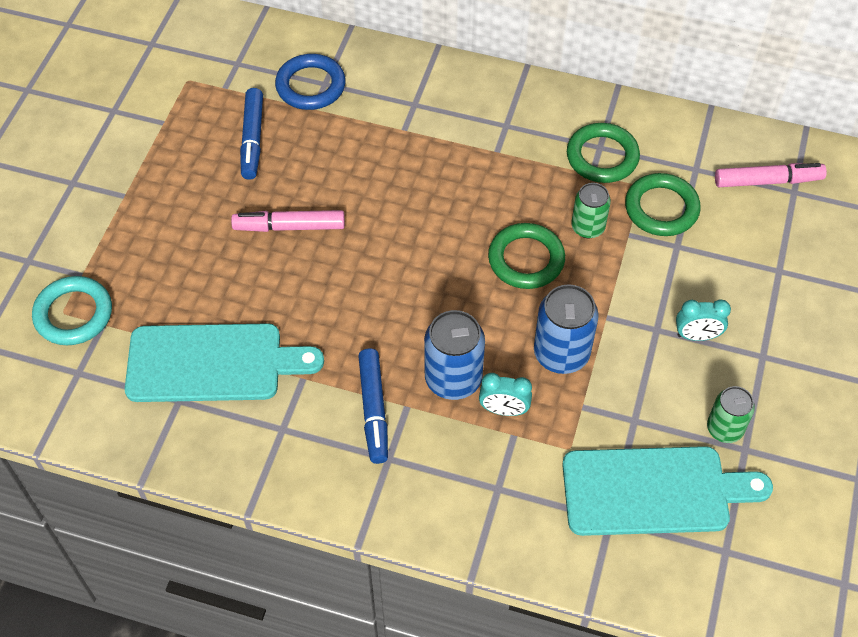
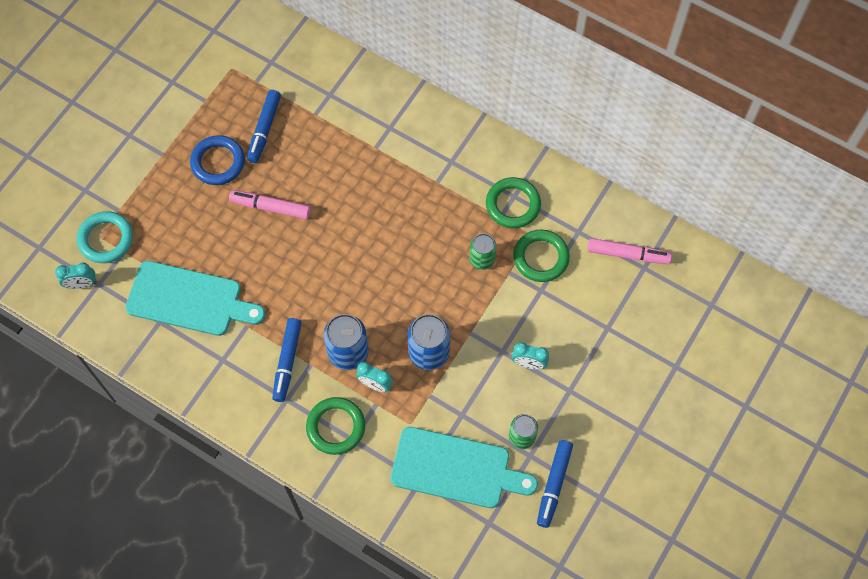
camera: 15 degrees right, 10 degrees up
(54, 378) = (81, 284): none -> turquoise clock
(310, 86) = (319, 94): blue ring -> blue ring (218, 162)
(526, 259) = (429, 274): green ring -> green ring (336, 427)
(791, 479) = (553, 485): none -> blue marker

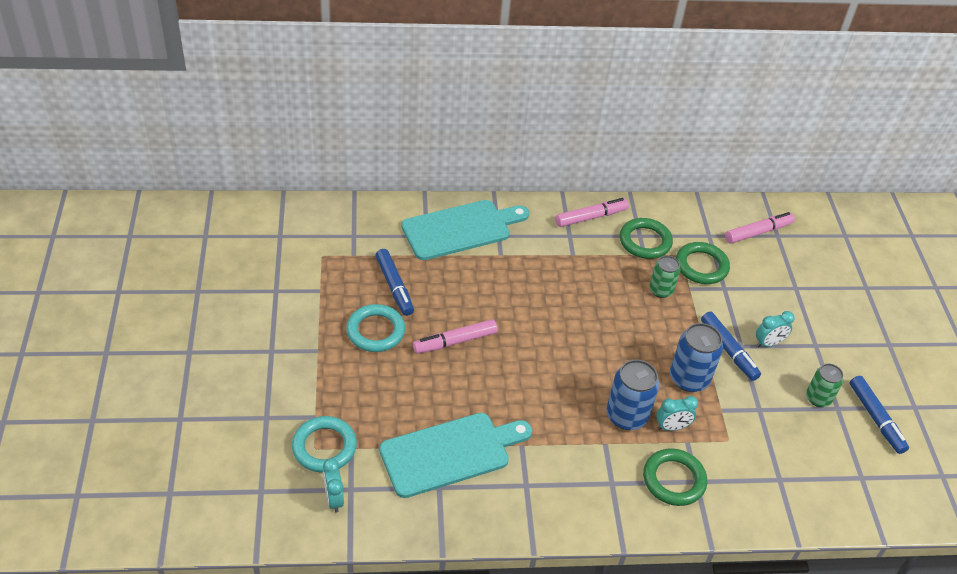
camera: 40 degrees left, 20 degrees down
(81, 284) = (334, 499): turquoise clock -> turquoise clock turned 120 degrees clockwise
(218, 162) = (375, 331): blue ring -> turquoise ring
(287, 362) = (584, 453): blue marker -> blue marker (728, 350)
(456, 469) = (796, 452): turquoise cutting board -> turquoise cutting board (460, 229)
(486, 154) = (591, 217): none -> pink marker

